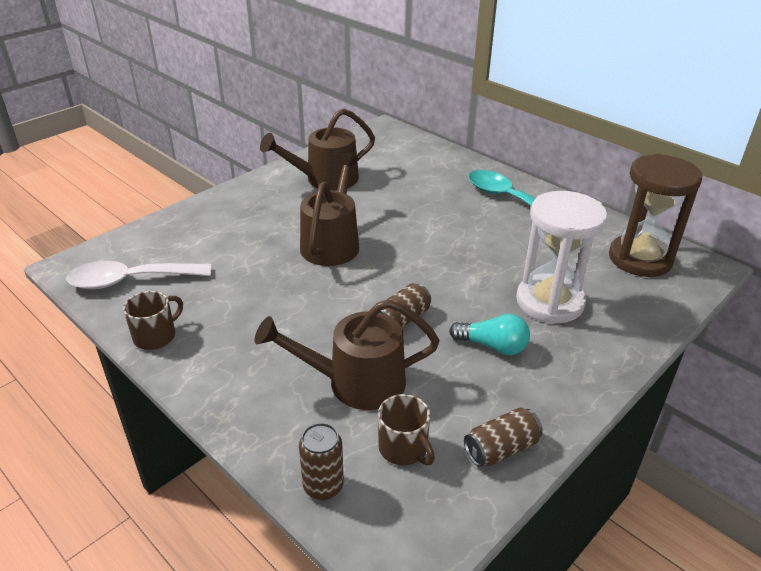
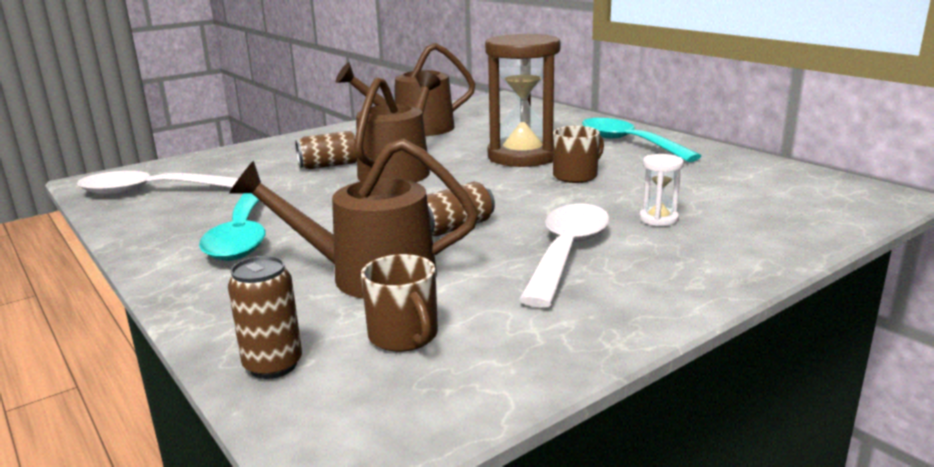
camera: 10 degrees right, 15 degrees down
(156, 336) = (149, 231): brown mug -> brown mug (576, 176)
(237, 340) = (241, 237): none -> turquoise spoon
(492, 346) = (567, 252): turquoise light bulb -> white spoon
(501, 449) = (544, 344): brown can -> brown can (330, 165)
(549, 302) = (658, 219): white hourglass -> white hourglass, size x0.43
(640, 259) = (793, 188): brown hourglass -> brown hourglass (522, 156)

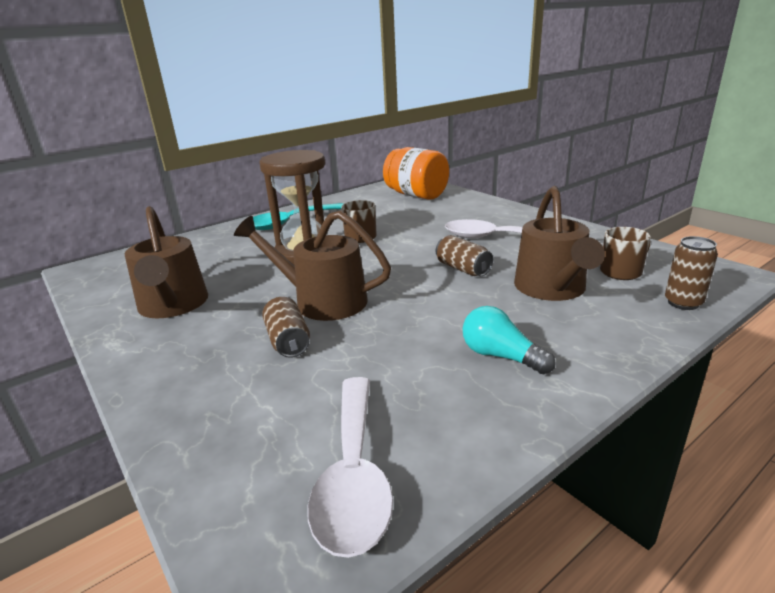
camera: 90 degrees left, 5 degrees up
(241, 237) = (501, 356): turquoise spoon -> turquoise light bulb
(658, 219) = (441, 219): white hourglass -> none
(790, 202) = (416, 195): none -> orange jar

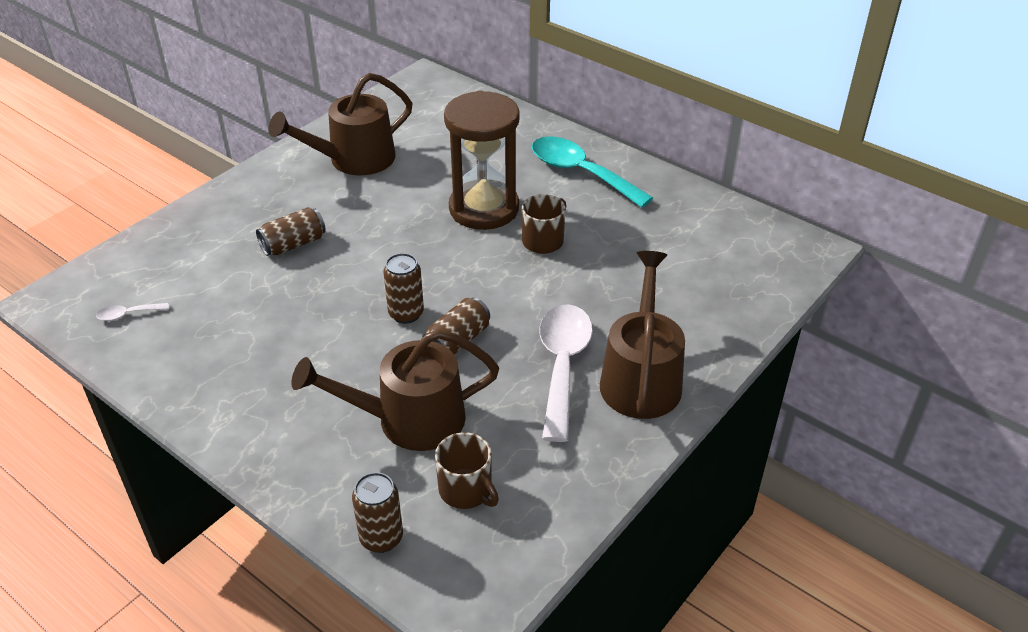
camera: 75 degrees right, 15 degrees up
(322, 301) = (369, 247): brown watering can -> brown watering can (641, 378)
(354, 475) = (128, 314): white spoon -> white spoon, size x0.42
(416, 195) = (733, 268): orange jar -> none
(423, 287) = (406, 314): none -> brown can
(501, 356) = (267, 380): turquoise light bulb -> none

